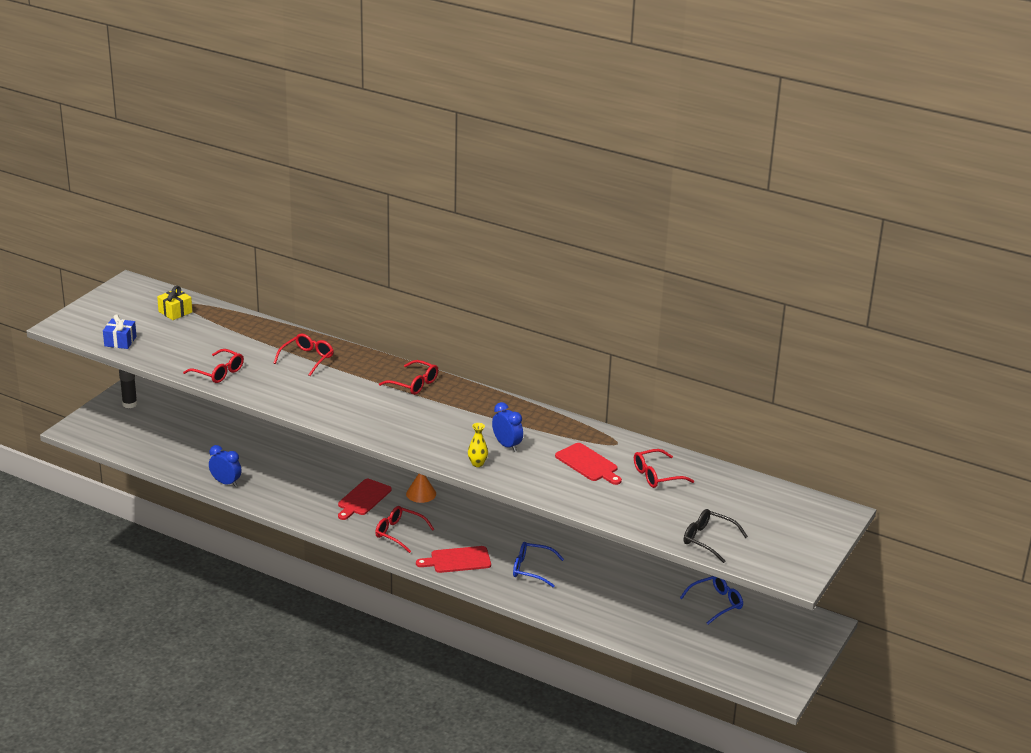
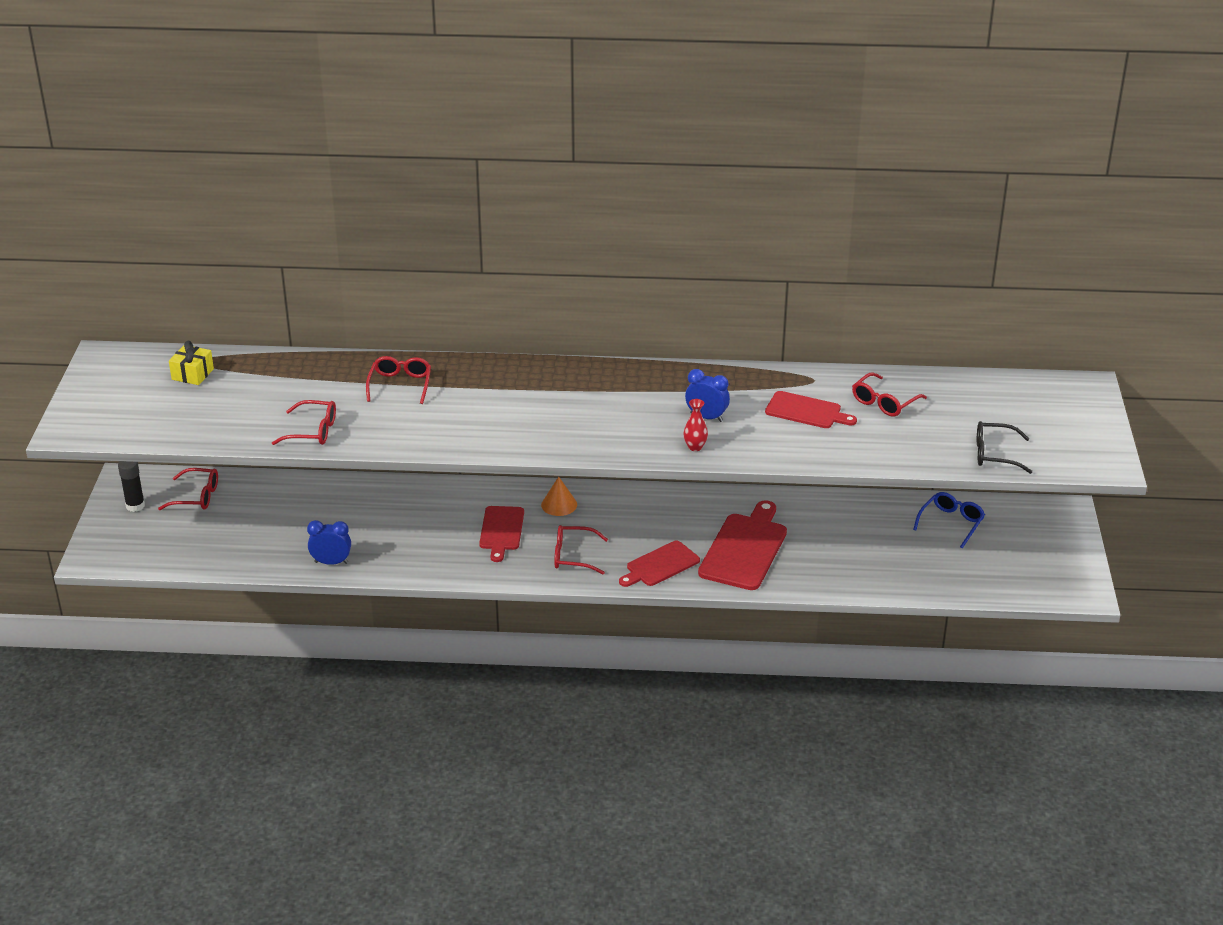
camera: 25 degrees left, 5 degrees up
(120, 341) = (158, 429): blue gift -> none
(413, 384) = (544, 378): red glasses -> red glasses (196, 496)
(477, 464) = (695, 447): yellow vase -> red vase
(532, 569) = (744, 549): blue glasses -> red cutting board

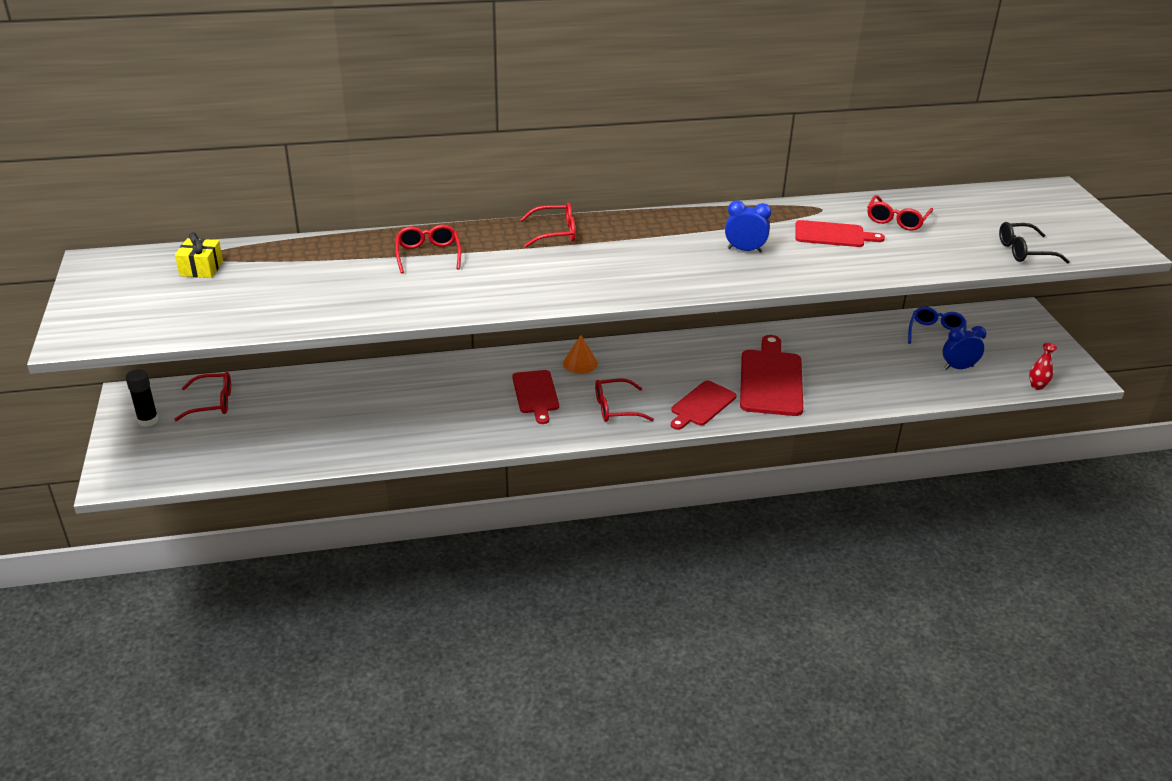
camera: 15 degrees left, 0 degrees up
(312, 431) = (353, 307): red glasses -> red glasses (554, 233)
(331, 562) = (376, 448): blue clock -> blue clock (958, 367)
(695, 447) = (750, 277): red vase -> red vase (1037, 386)

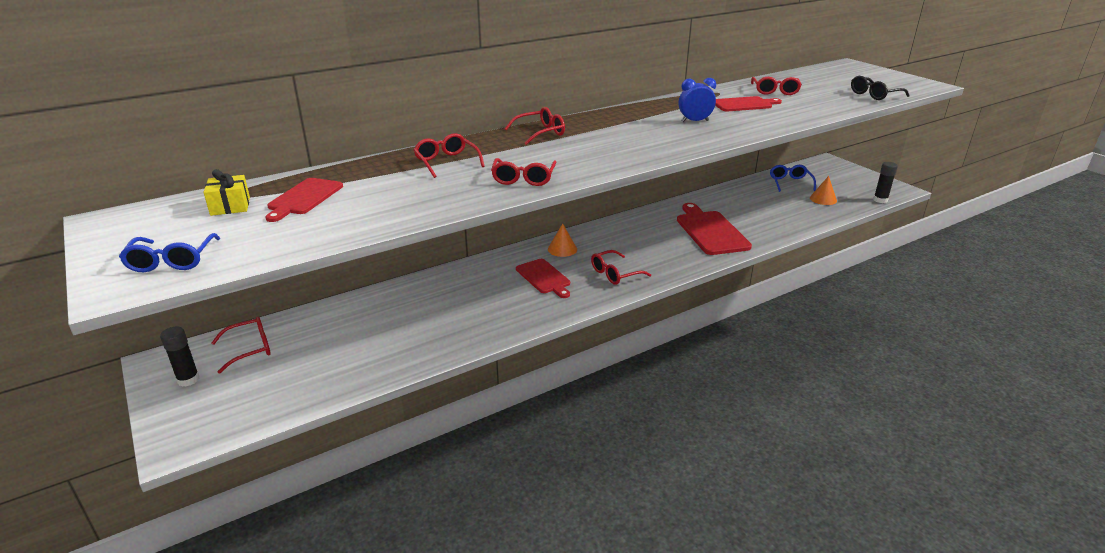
camera: 20 degrees left, 5 degrees down
(126, 319) = (172, 260): none -> blue glasses
(487, 293) = (523, 178): none -> red glasses
(702, 405) = (677, 258): red cutting board -> red cutting board (304, 198)
(958, 367) = (823, 199): blue clock -> orange cone
(1037, 386) = (880, 200): red vase -> black glue stick

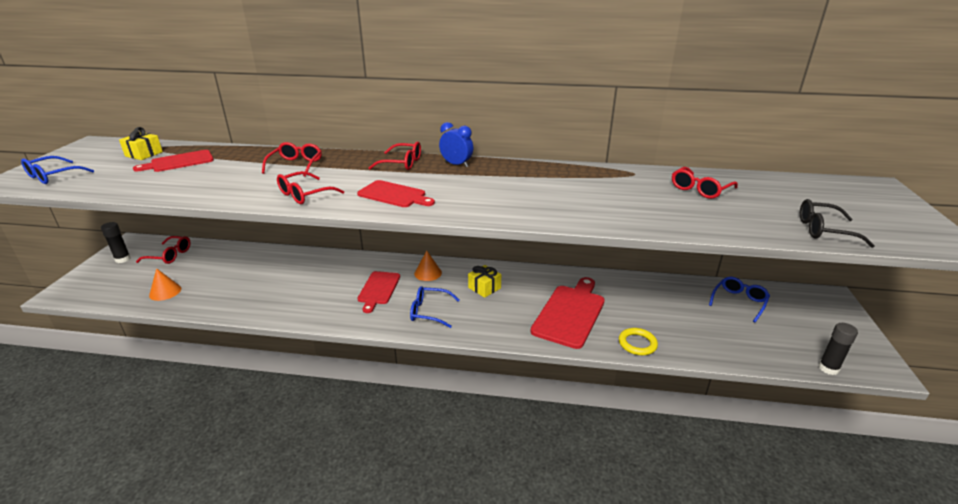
camera: 40 degrees right, 0 degrees up
(615, 273) = (430, 312): red glasses -> blue glasses
(625, 240) = (484, 288): none -> yellow gift
(694, 121) = (543, 193): blue clock -> blue clock (456, 164)
(744, 104) = (631, 192): red cutting board -> red cutting board (394, 195)
(777, 231) = (637, 344): none -> yellow ring
(823, 199) = (750, 335): orange cone -> orange cone (165, 292)

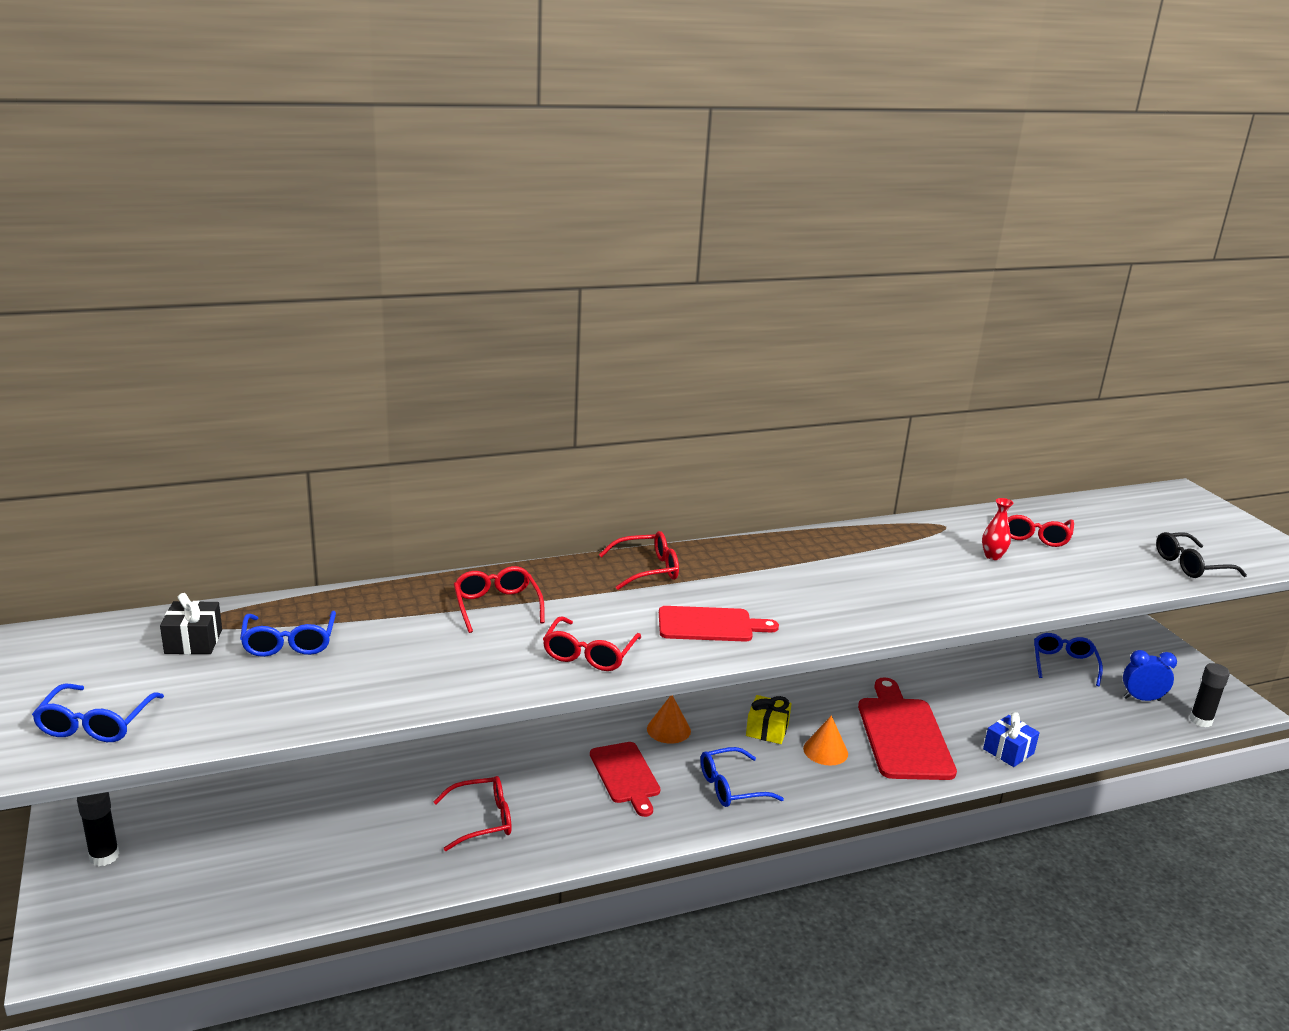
camera: 30 degrees left, 5 degrees down
(144, 154) = (193, 641): yellow gift -> black gift
(165, 292) = (275, 887): orange cone -> orange cone (825, 751)
(169, 255) = (193, 822): red glasses -> red glasses (481, 820)
(179, 162) = (289, 642): red cutting board -> blue glasses
(456, 164) = (723, 556): blue clock -> blue clock (1141, 699)
(637, 344) = (1008, 751): yellow ring -> blue gift
(647, 195) = (992, 556): none -> red vase

